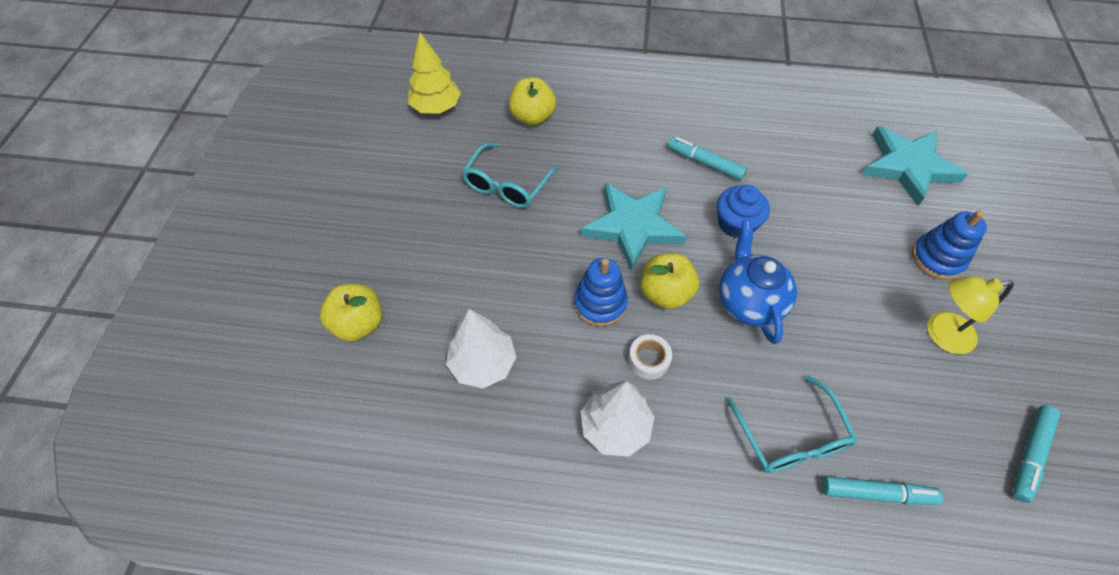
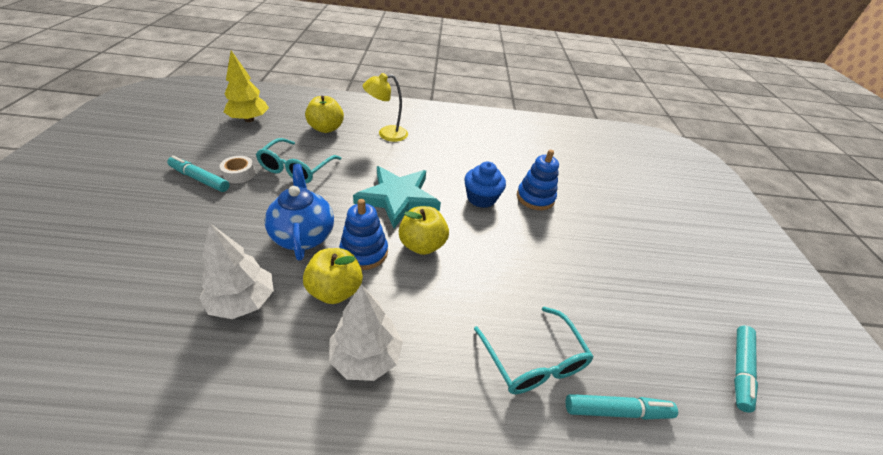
camera: 10 degrees left, 15 degrees down
(359, 324) = (125, 268): yellow apple -> yellow apple (335, 290)
(648, 360) = (404, 297): white tape -> white tape (239, 174)
(705, 163) = (457, 160): turquoise marker -> turquoise marker (200, 179)
(749, 302) = (492, 252): blue teapot -> blue teapot (303, 235)
(908, 166) = (604, 167): turquoise star -> none
(937, 258) = (635, 223): blue stacking toy -> blue stacking toy (535, 198)
(941, 334) = (648, 275): yellow lamp -> yellow lamp (386, 134)

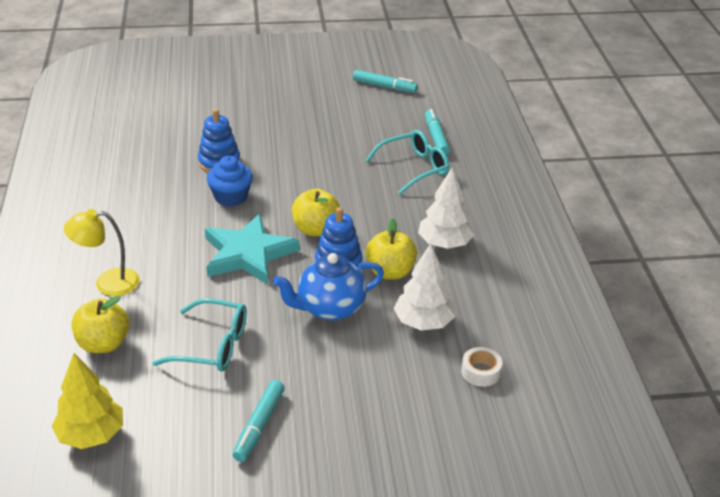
camera: 95 degrees left, 5 degrees down
(239, 174) = (238, 393): white tape -> white tape (480, 372)
(386, 134) = (108, 283): yellow lamp -> yellow lamp turned 105 degrees clockwise

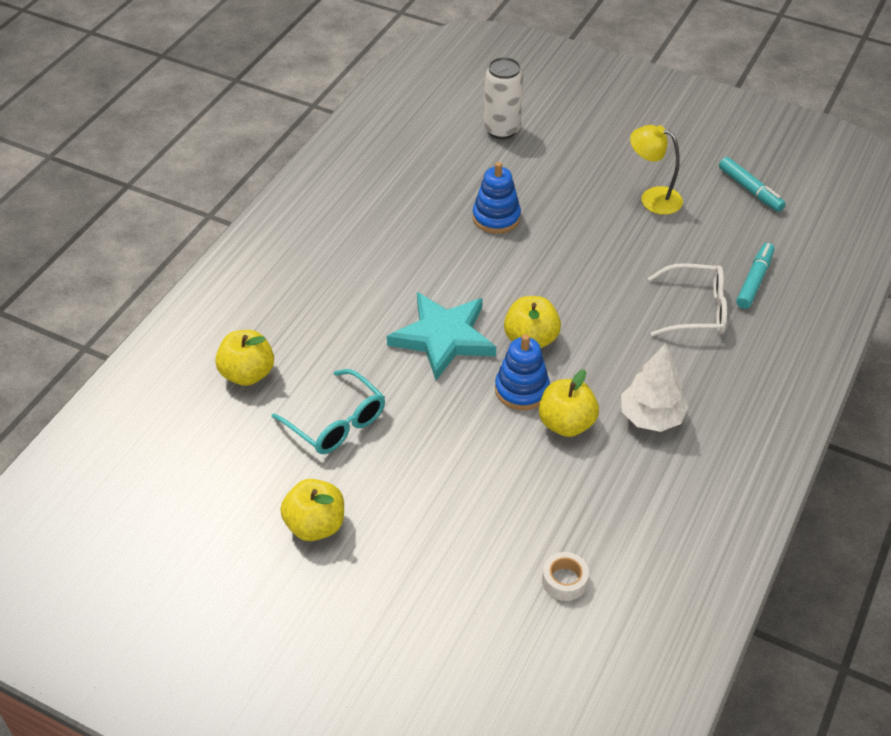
camera: 35 degrees right, 10 degrees up
(91, 435) = (175, 460): yellow tree -> none
(108, 283) = (295, 311): yellow lamp -> yellow lamp (652, 198)
(173, 106) = (501, 130): none -> white can
(231, 197) = (476, 264): blue cupcake -> none
(259, 426) = (315, 525): turquoise marker -> yellow apple
(330, 308) = (474, 436): blue teapot -> none
(414, 168) = (696, 310): turquoise glasses -> white glasses
(423, 323) = (552, 497): white tree -> none

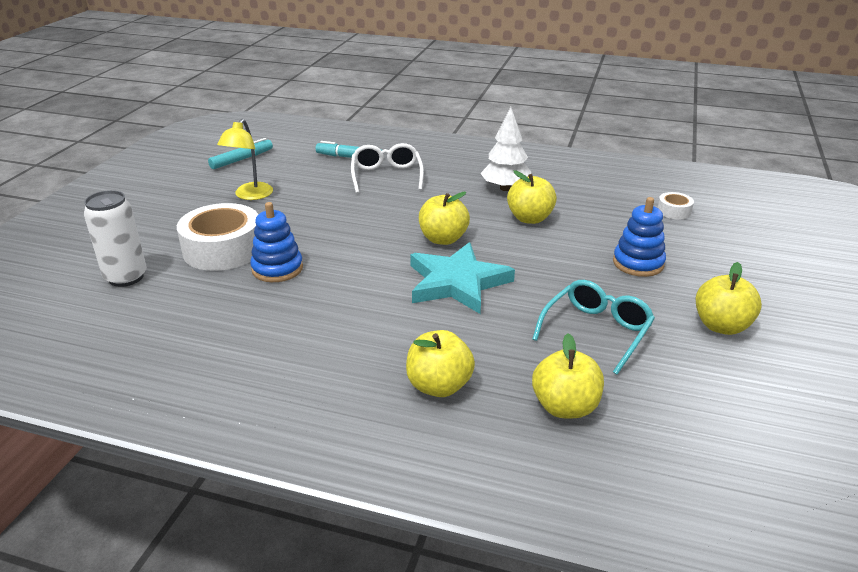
camera: 100 degrees left, 15 degrees down
(298, 304) = (439, 386): none -> yellow apple
(522, 390) = (503, 239): blue stacking toy -> blue stacking toy (638, 263)
(539, 183) = (223, 249): none -> white tape

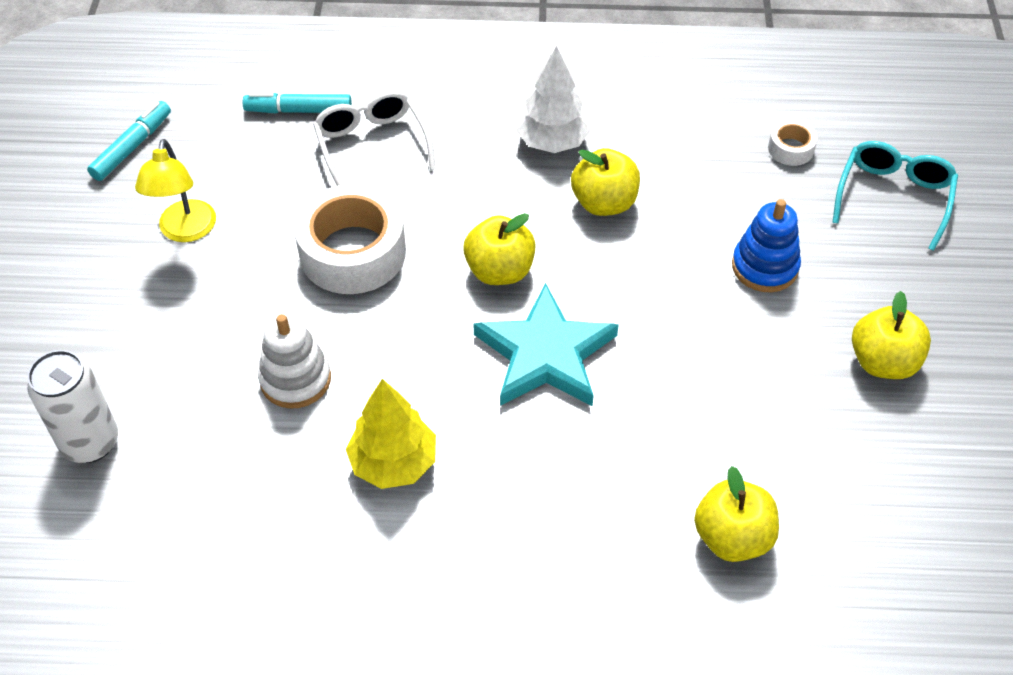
camera: 15 degrees left, 20 degrees up
(223, 249) = (201, 356): white tape -> white tape (353, 252)
(277, 269) = (295, 379): blue stacking toy -> white stacking toy
(320, 320) = (393, 463): none -> yellow tree
(439, 386) = (580, 540): yellow apple -> none
(596, 331) = (740, 404): turquoise glasses -> turquoise glasses (893, 197)

